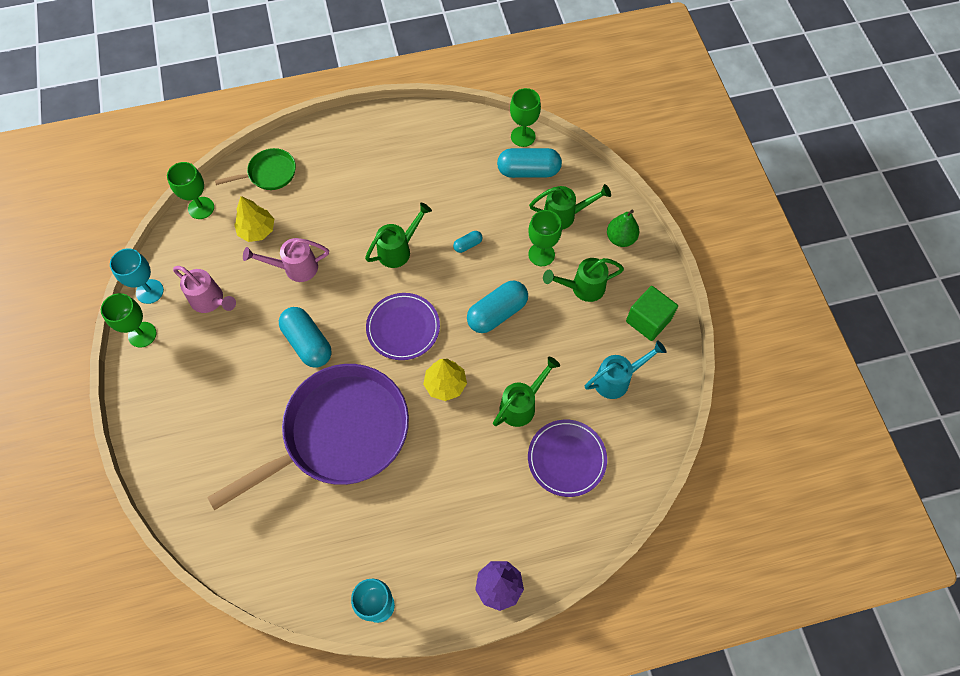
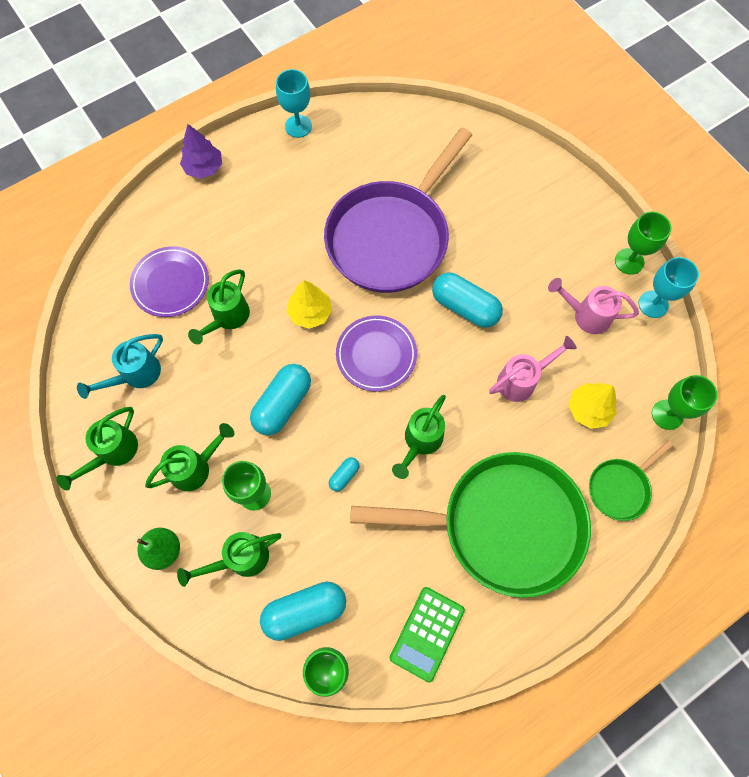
camera: 160 degrees right, 5 degrees up
(367, 178) = (502, 524): none -> green pan
(450, 134) = (427, 633): none -> green calculator
(648, 320) = (113, 453): green cube -> green watering can

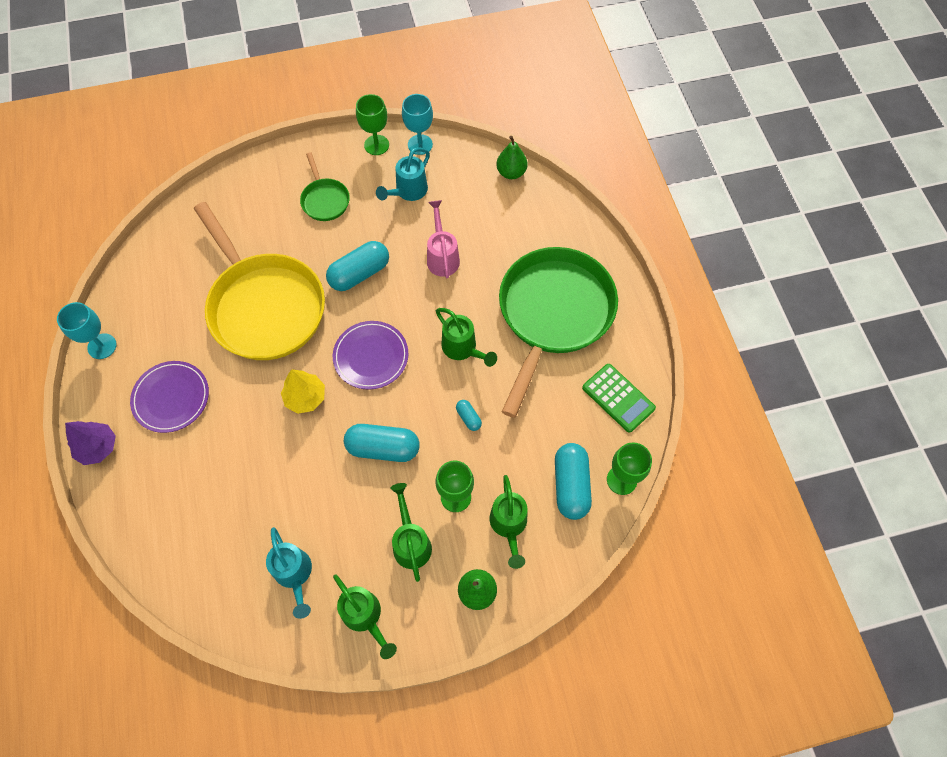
camera: 70 degrees left, 5 degrees down
(170, 283) = (212, 515): purple plate -> purple plate (171, 398)
(227, 318) = (275, 472): green watering can -> none
(283, 404) = (383, 448): turquoise capsule -> turquoise capsule turned 45 degrees counterclockwise
(392, 237) = (264, 306): purple pan -> yellow pan
(586, 315) = (408, 192): pink watering can -> turquoise watering can
(588, 409) = (486, 221): yellow tree -> none
(620, 487) = (554, 225): green pan -> green pan (325, 200)
(667, 414) = (511, 172): green goblet -> green pear

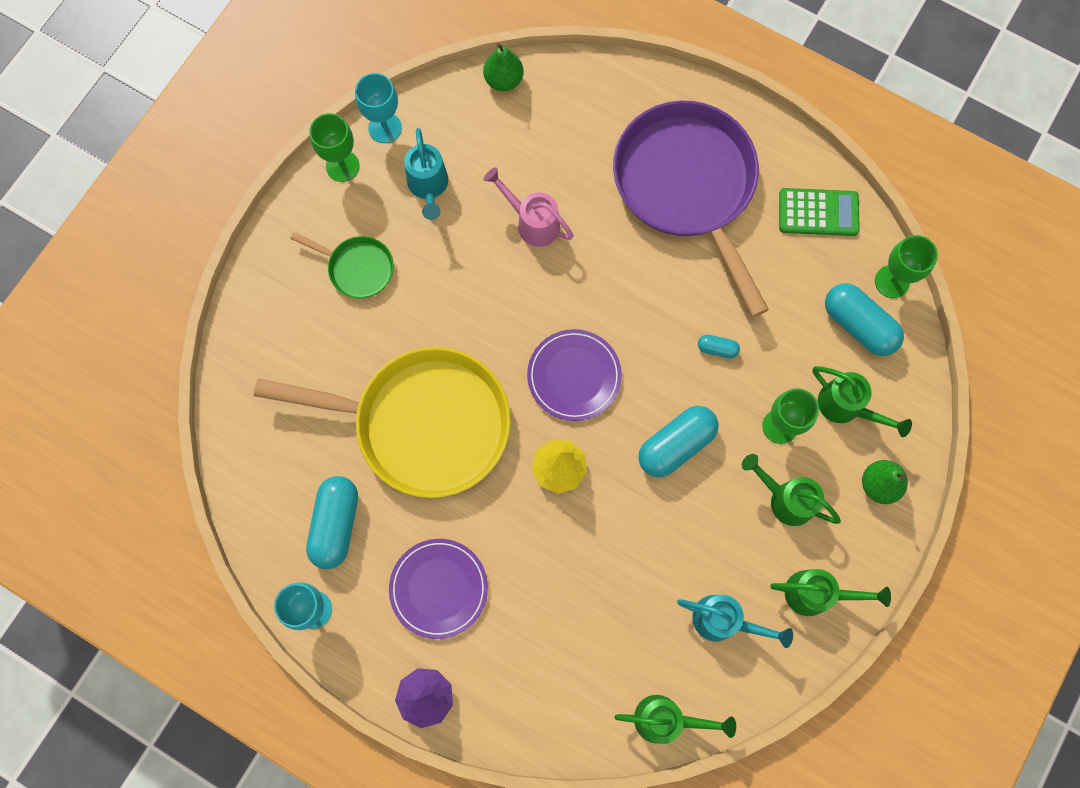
camera: 45 degrees left, 10 degrees up
(359, 274) = (475, 309): turquoise capsule -> turquoise capsule (336, 524)
(463, 349) = (646, 292): green watering can -> green watering can (666, 719)
(553, 314) = (688, 187): green pan -> purple pan

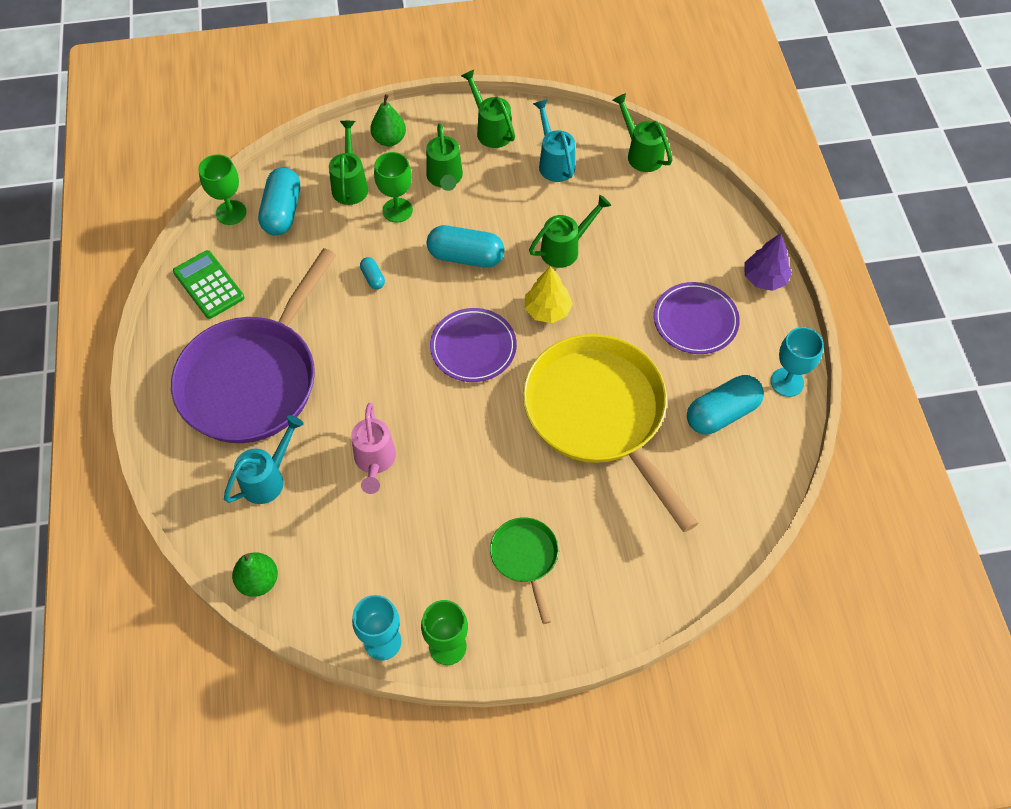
camera: 130 degrees left, 15 degrees down
(428, 187) = (408, 561): turquoise watering can -> turquoise watering can (268, 478)
(611, 541) = (565, 249): none -> green watering can

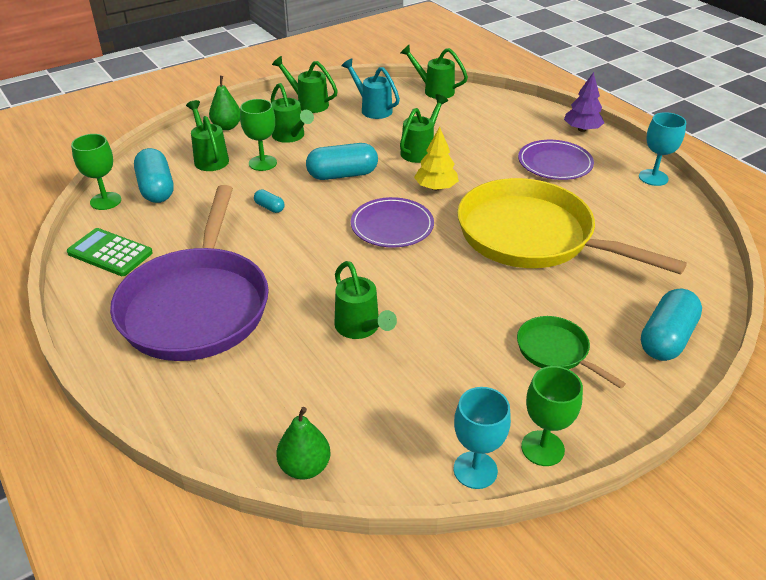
camera: 25 degrees left, 20 degrees down
(268, 478) = (260, 376): turquoise watering can -> none
(375, 462) = (360, 328): pink watering can -> green watering can
(722, 413) = (625, 208): turquoise capsule -> turquoise capsule (666, 338)

